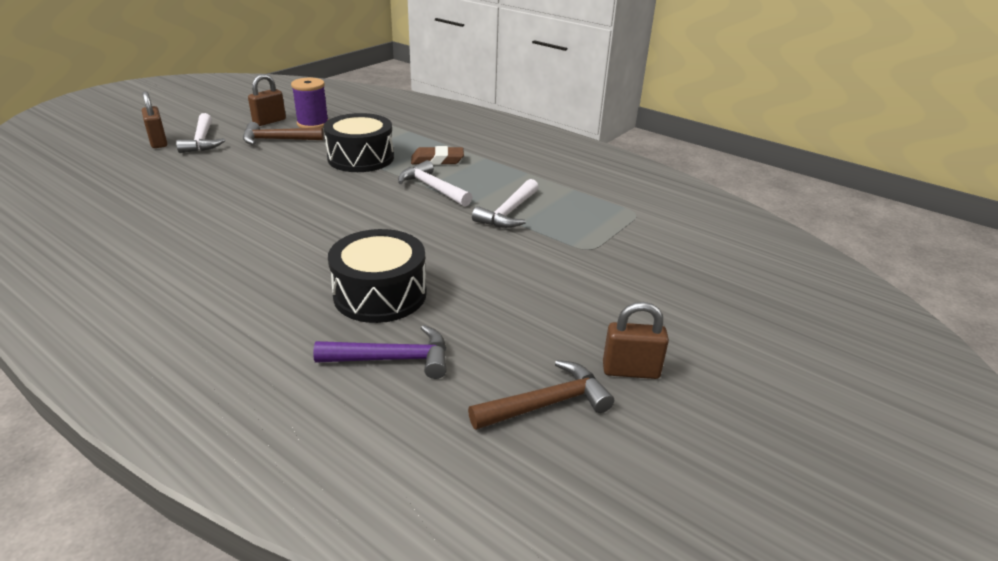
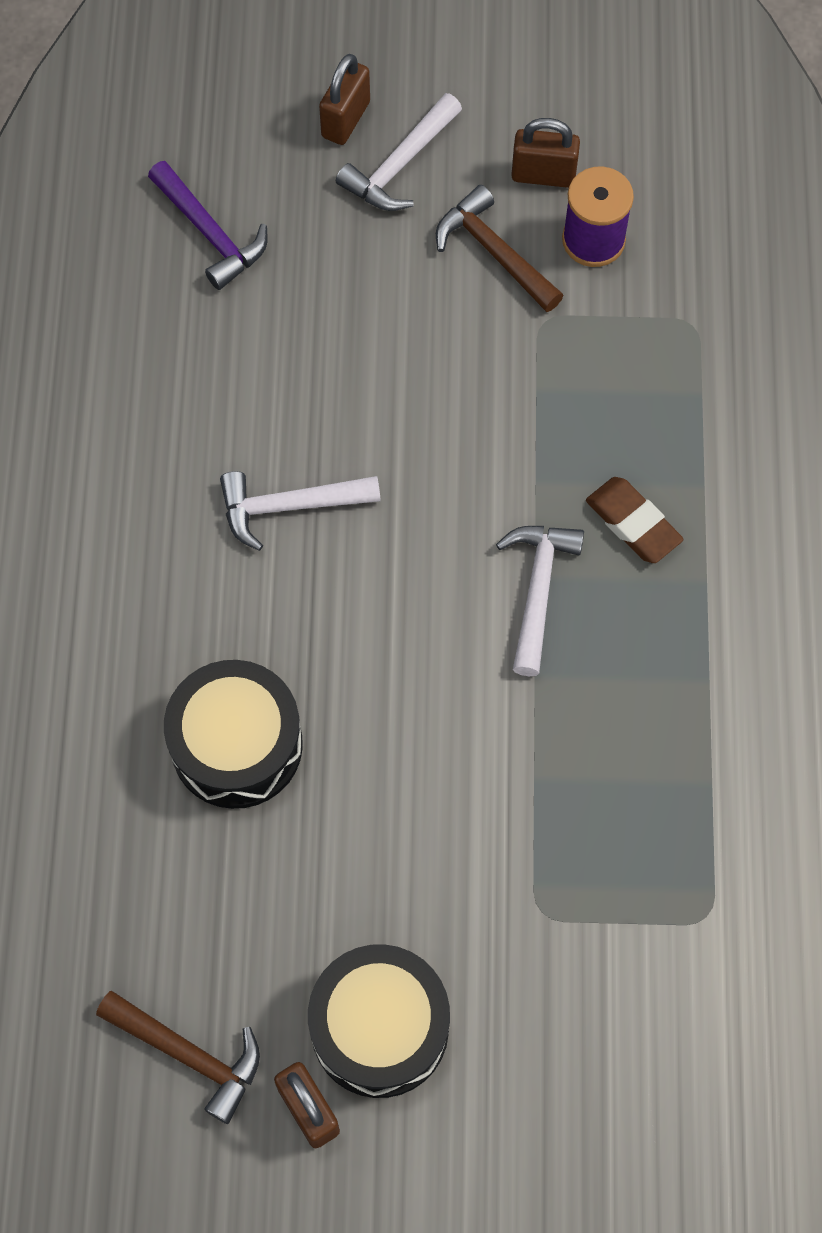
camera: 55 degrees right, 35 degrees up
(361, 158) = (542, 416): black drum -> black drum (379, 1028)
(393, 359) = (141, 854): purple hammer -> purple hammer (210, 234)
(508, 213) = (554, 744): white hammer -> white hammer (289, 506)

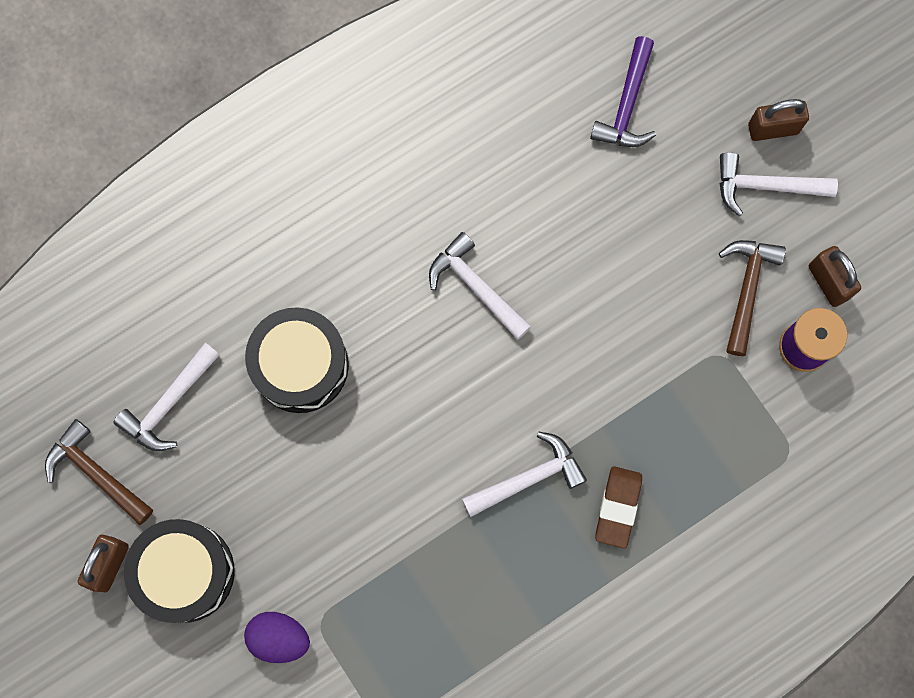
camera: 55 degrees right, 10 degrees up
(171, 918) = (169, 403): none -> white hammer
(189, 1055) = (96, 472): brown hammer -> brown hammer turned 135 degrees clockwise
(528, 969) = (279, 637): none -> purple egg

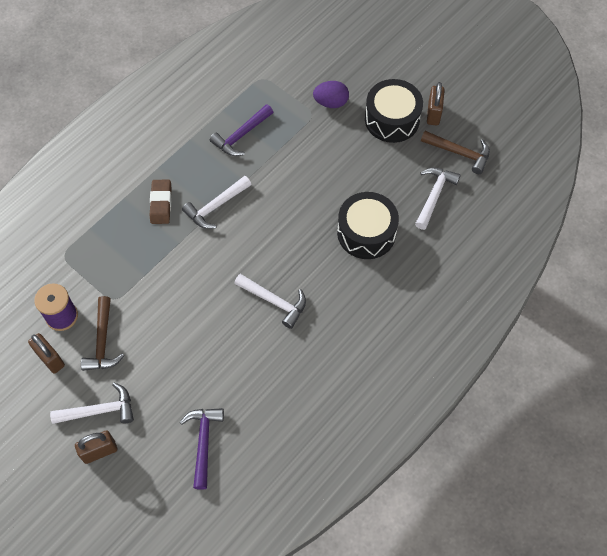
camera: 165 degrees right, 15 degrees down
(454, 609) = (241, 135): none -> purple hammer

